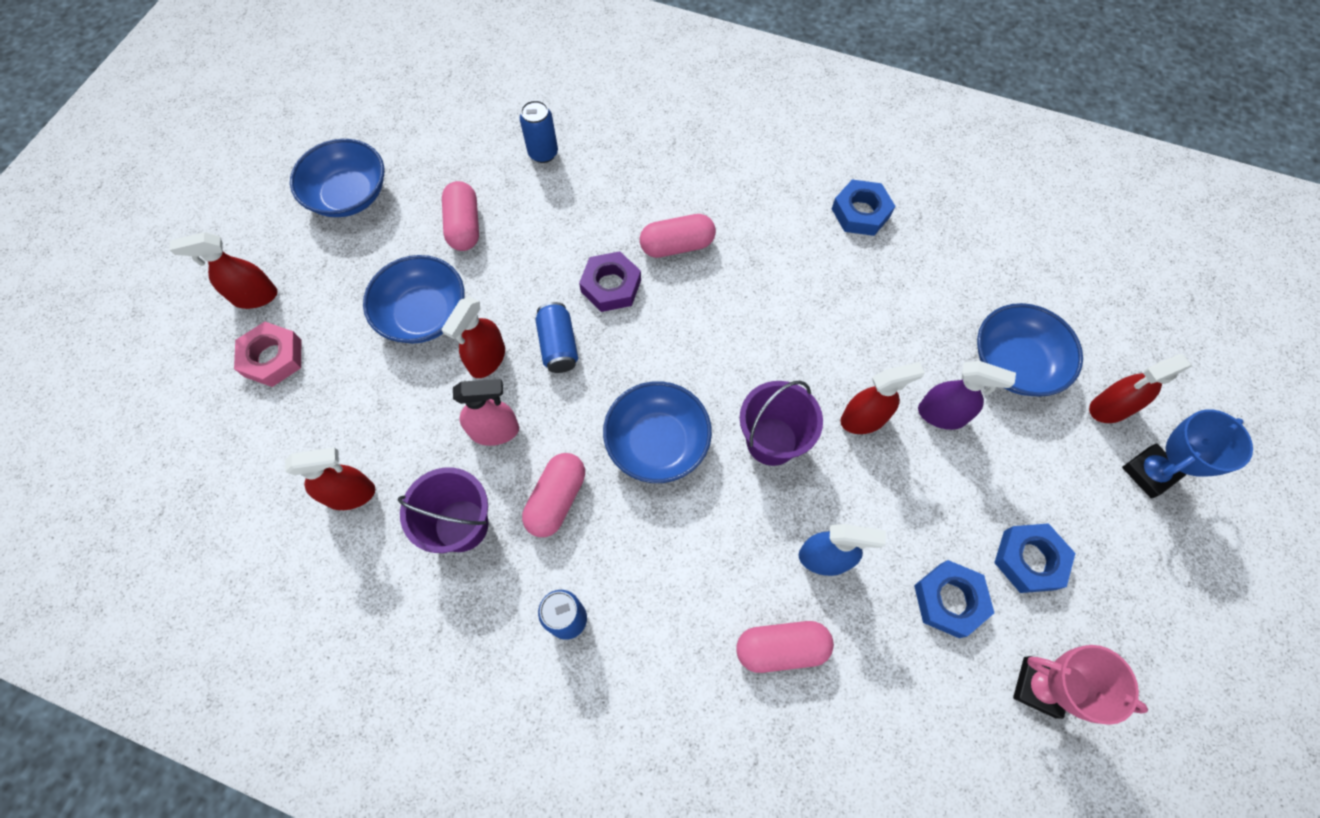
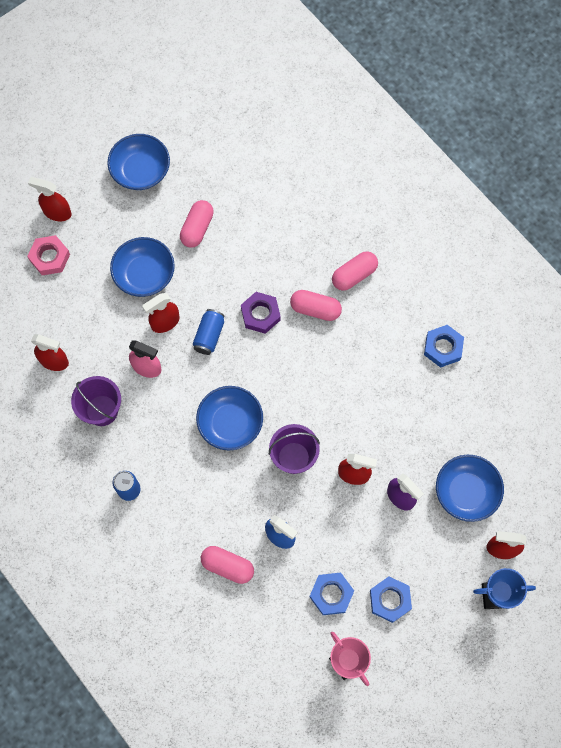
camera: 30 degrees right, 5 degrees up
(543, 153) = (272, 202): blue can -> none
(556, 499) = (158, 424): pink capsule -> pink capsule (354, 275)

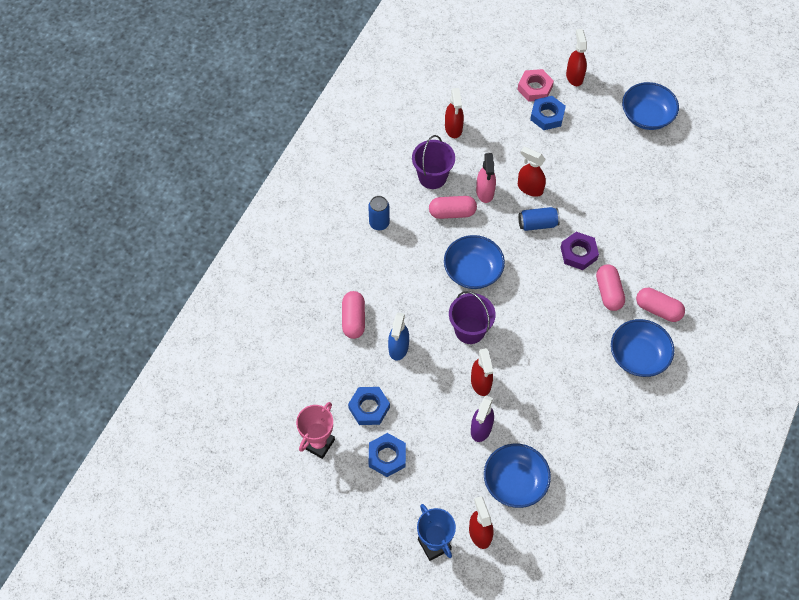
camera: 65 degrees right, 10 degrees down
(144, 274) = (561, 156): blue bowl -> blue bowl (638, 356)
(197, 228) = (623, 176): pink capsule -> pink capsule (452, 212)
(443, 348) = (636, 409): blue nut -> blue nut (547, 116)

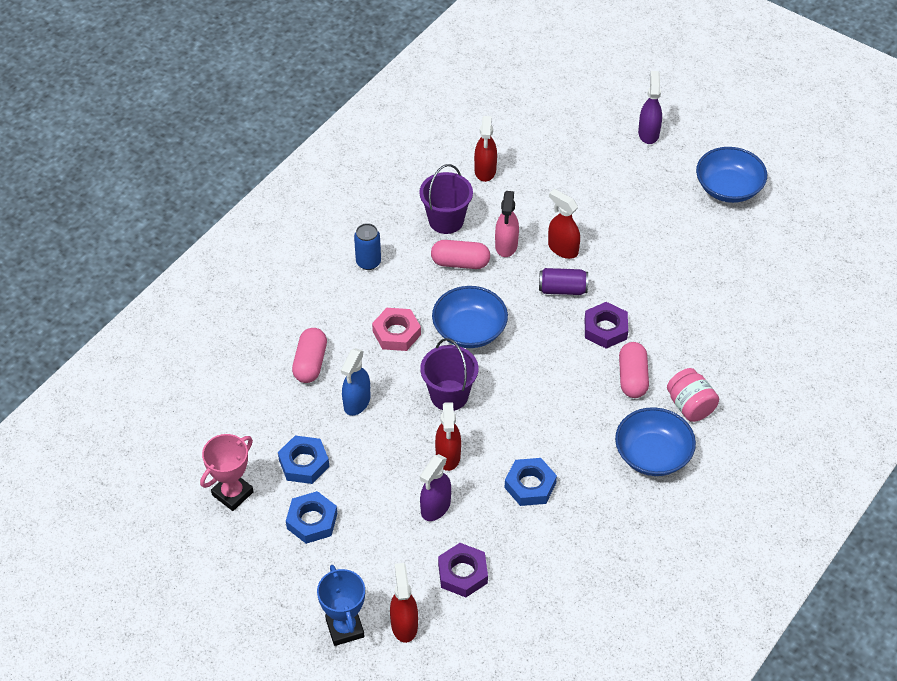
camera: 10 degrees right, 10 degrees down
(515, 482) = (462, 573): blue bowl -> purple nut
(535, 88) = (596, 140): pink nut -> pink nut (396, 333)
(537, 224) = (562, 289): blue can -> purple can
(547, 116) = (604, 172): blue nut -> blue nut (530, 485)
(574, 76) = (648, 133): red spray bottle -> purple spray bottle
(658, 309) = (690, 406): pink capsule -> pink jar

